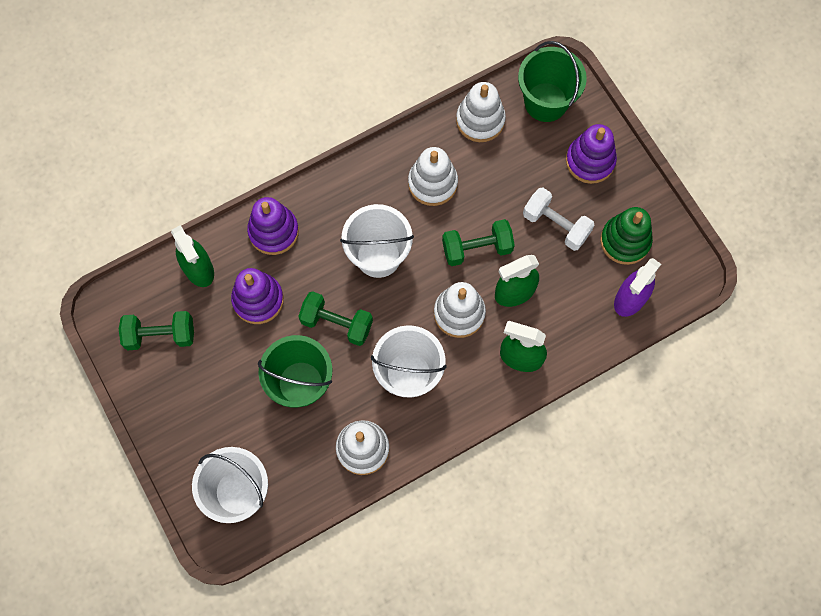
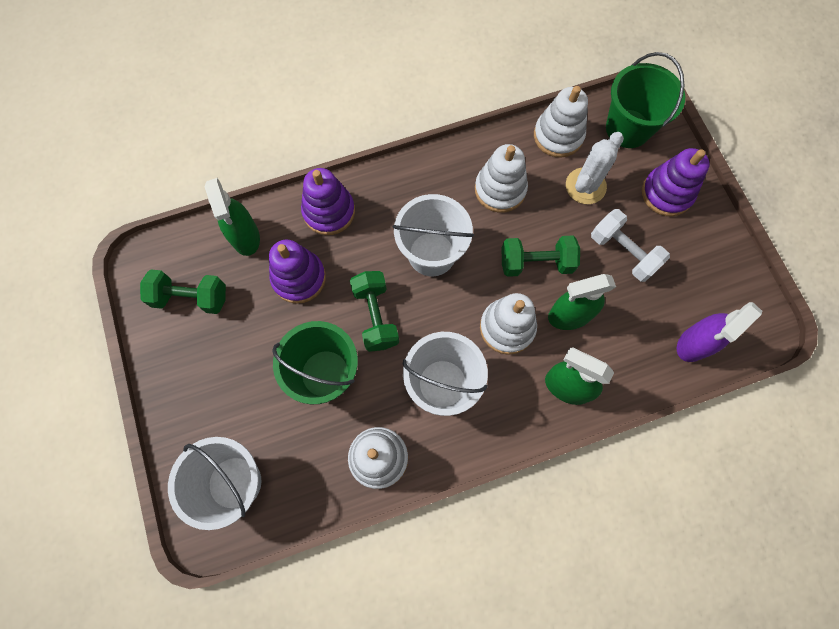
camera: 10 degrees right, 0 degrees up
(337, 323) = (376, 316): green dumbbell -> green dumbbell turned 45 degrees clockwise
(513, 166) = (585, 186): none -> white cactus
(625, 241) = (695, 281): green stacking toy -> none

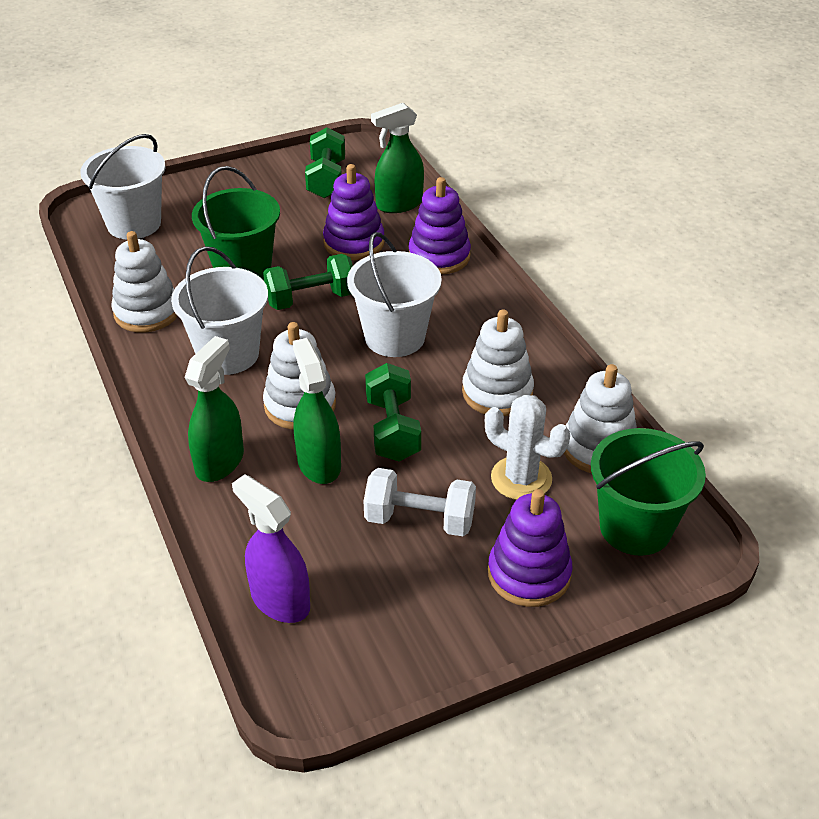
camera: 85 degrees right, 30 degrees down
(623, 252) = (419, 520): white dumbbell -> white dumbbell turned 60 degrees clockwise

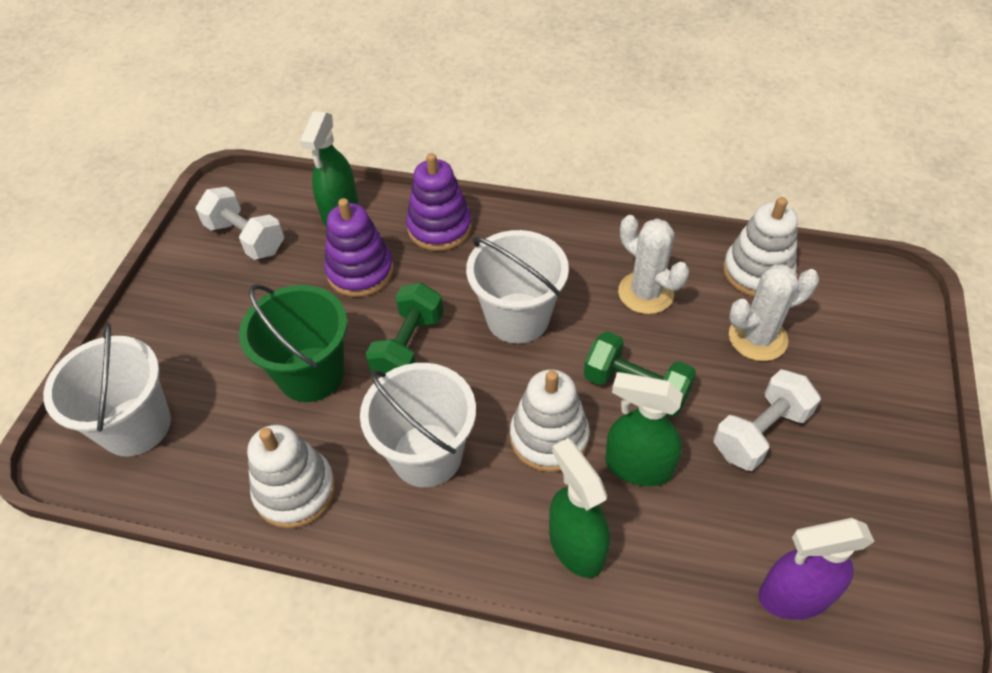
camera: 50 degrees left, 10 degrees up
(326, 179) = (246, 238): green dumbbell -> white dumbbell
(497, 392) = (645, 293): white stacking toy -> white cactus
(529, 574) = (867, 396): purple stacking toy -> none
(635, 527) = (856, 303): green bucket -> none

